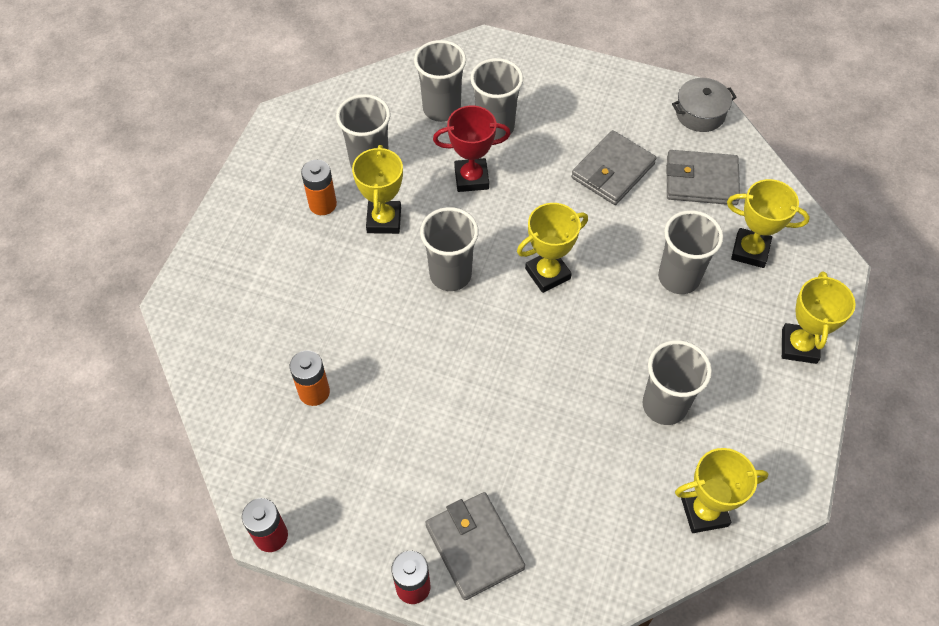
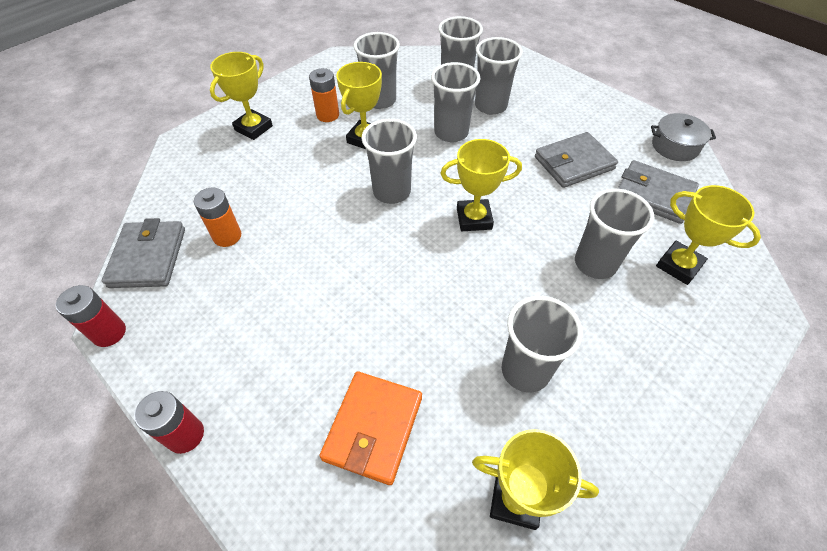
camera: 25 degrees right, 5 degrees down
(471, 178) = (451, 133): red trophy -> grey cup
(474, 547) = (264, 424): grey wallet -> grey wallet (148, 257)
(566, 509) = (373, 428): none -> orange wallet
(799, 346) = (698, 371): yellow trophy -> yellow trophy (253, 128)

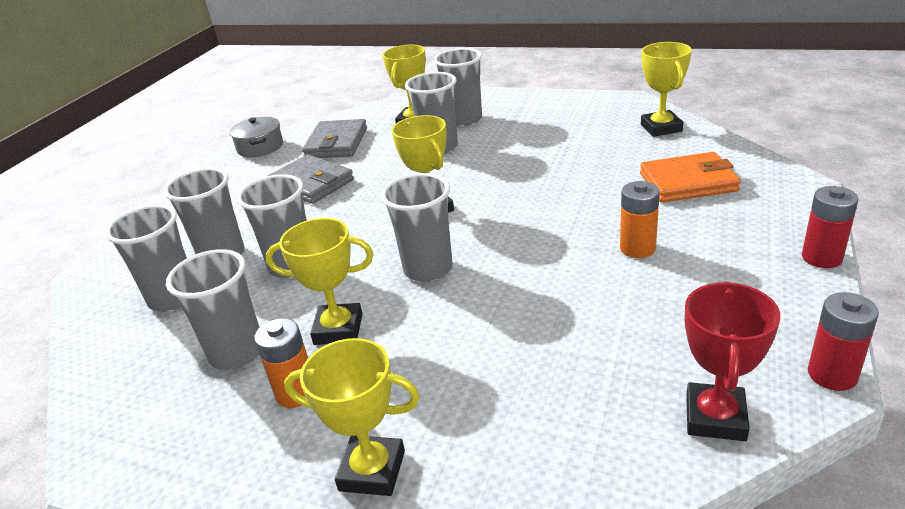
camera: 110 degrees left, 20 degrees down
(148, 257) = (715, 417): grey wallet -> red trophy
(227, 236) = (608, 362): orange battery -> orange battery (637, 248)
(525, 370) = (569, 147): grey cup -> grey cup (464, 119)

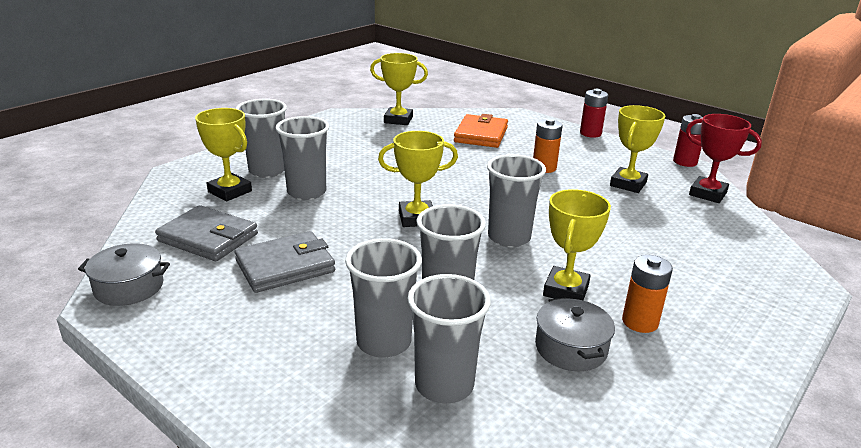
camera: 75 degrees left, 5 degrees down
(237, 353) = (571, 348): grey cup -> grey pot
(372, 471) = (731, 301): yellow trophy -> yellow trophy (628, 184)

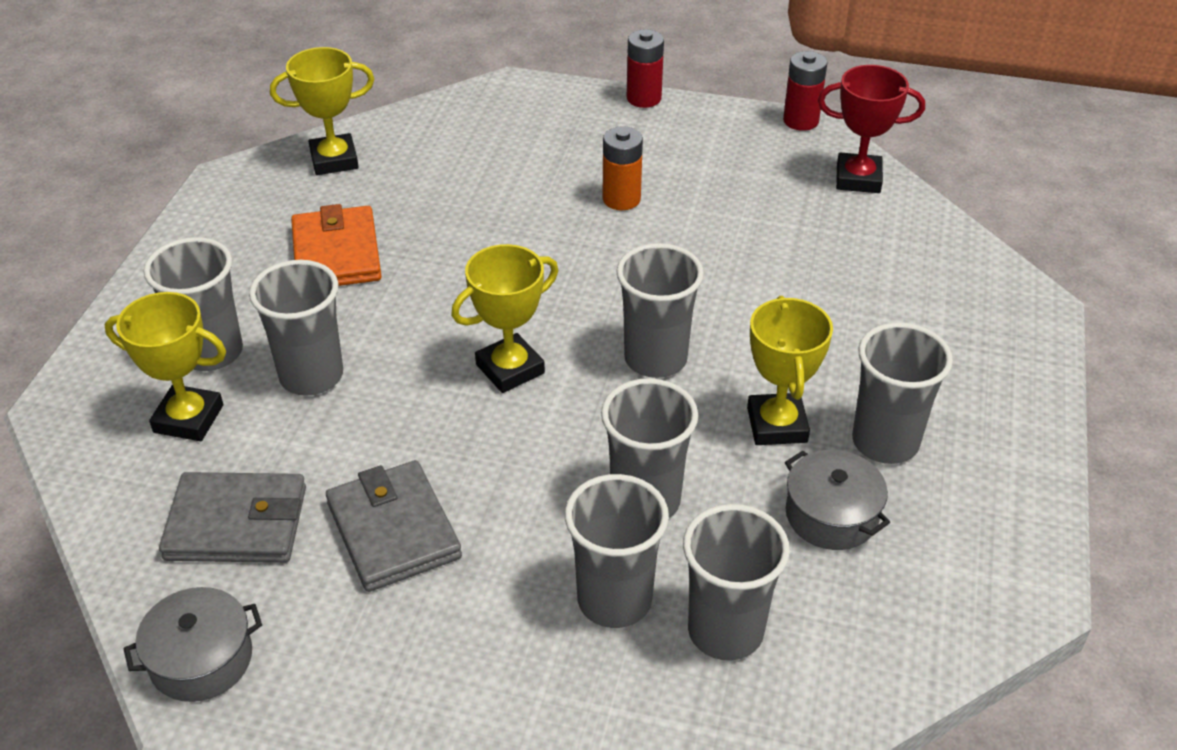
camera: 25 degrees left, 15 degrees up
(285, 266) = (394, 530): grey wallet -> grey wallet turned 60 degrees counterclockwise
(481, 135) = (487, 154): orange wallet -> orange wallet (337, 254)
(628, 184) = (750, 194): yellow trophy -> none
(640, 322) = (885, 442): orange battery -> grey cup

